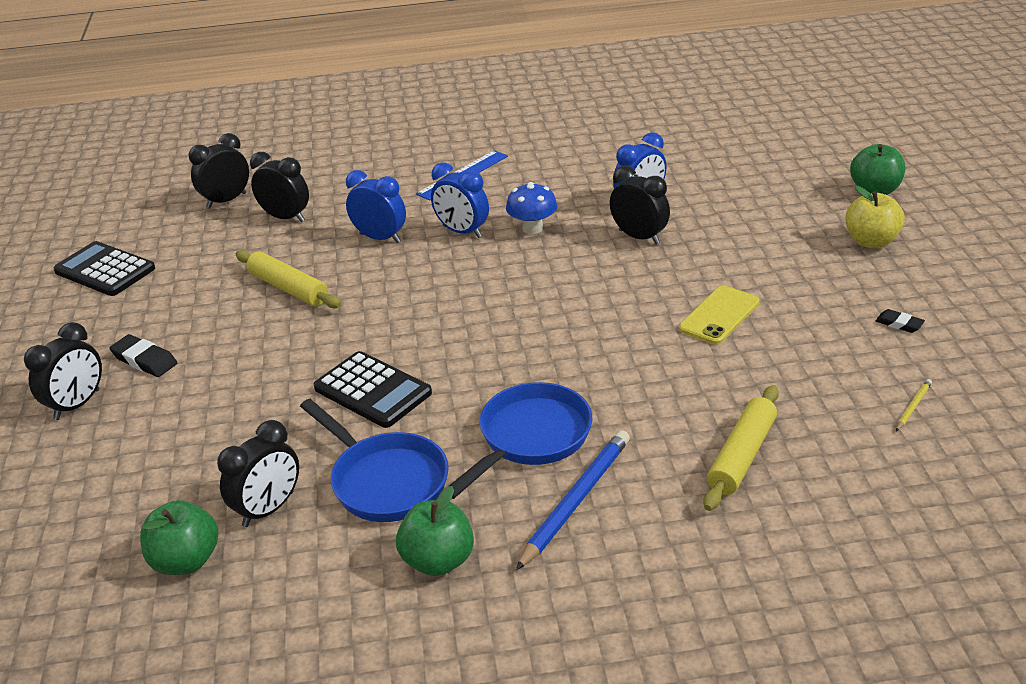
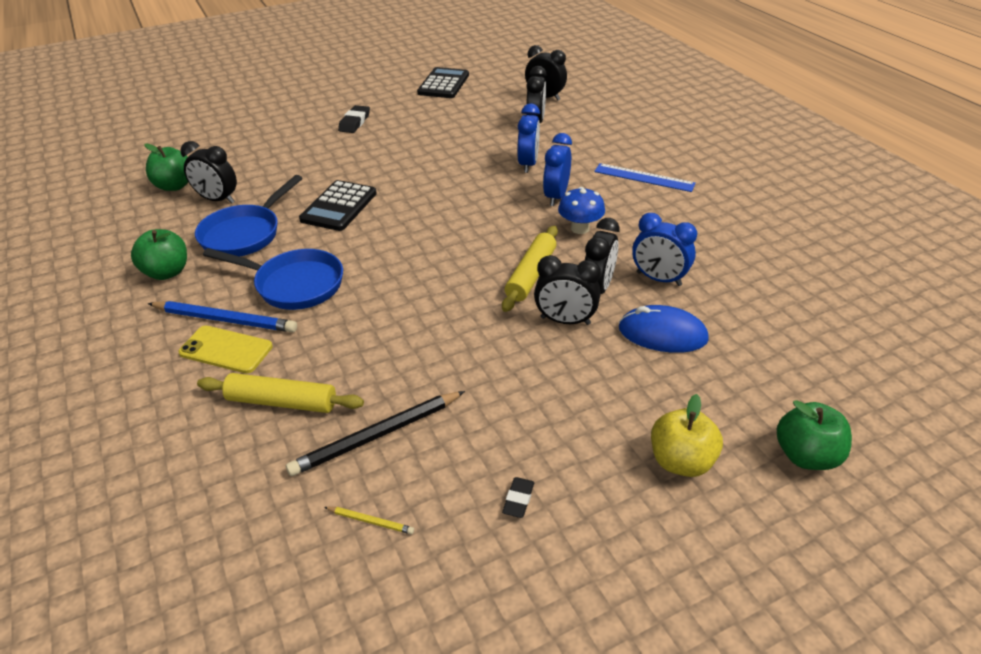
camera: 70 degrees right, 5 degrees up
(77, 405) = (308, 116): black clock -> black clock (565, 321)
(289, 288) = (447, 147): yellow rolling pin -> yellow rolling pin (531, 275)
(718, 218) = (662, 334): none -> blue mouse
(719, 315) = (486, 359): yellow phone -> yellow phone (226, 350)
(807, 394) = (377, 435): none -> black pencil

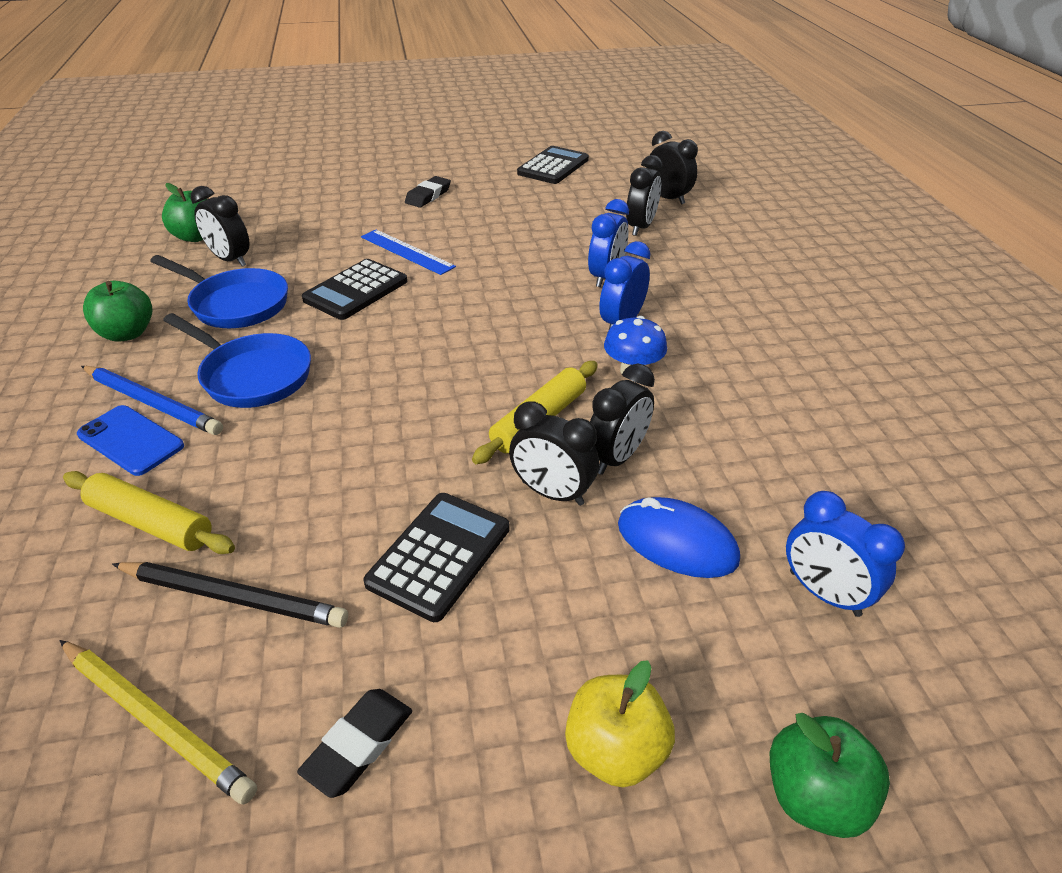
camera: 15 degrees right, 0 degrees up
(226, 350) = (130, 440): yellow phone -> blue phone
(245, 234) = (235, 304): blue pan -> blue pan turned 105 degrees counterclockwise
(370, 521) = (155, 721): yellow pencil -> yellow pencil, size x2.21
(377, 435) = (233, 597): black pencil -> black pencil turned 150 degrees counterclockwise
(509, 376) = (439, 555): none -> black calculator
(518, 499) = (358, 745): black eraser -> black eraser, size x1.59
(644, 177) = (749, 318): blue ruler -> blue ruler (407, 251)
(658, 279) = (707, 461): blue clock -> blue clock (824, 593)

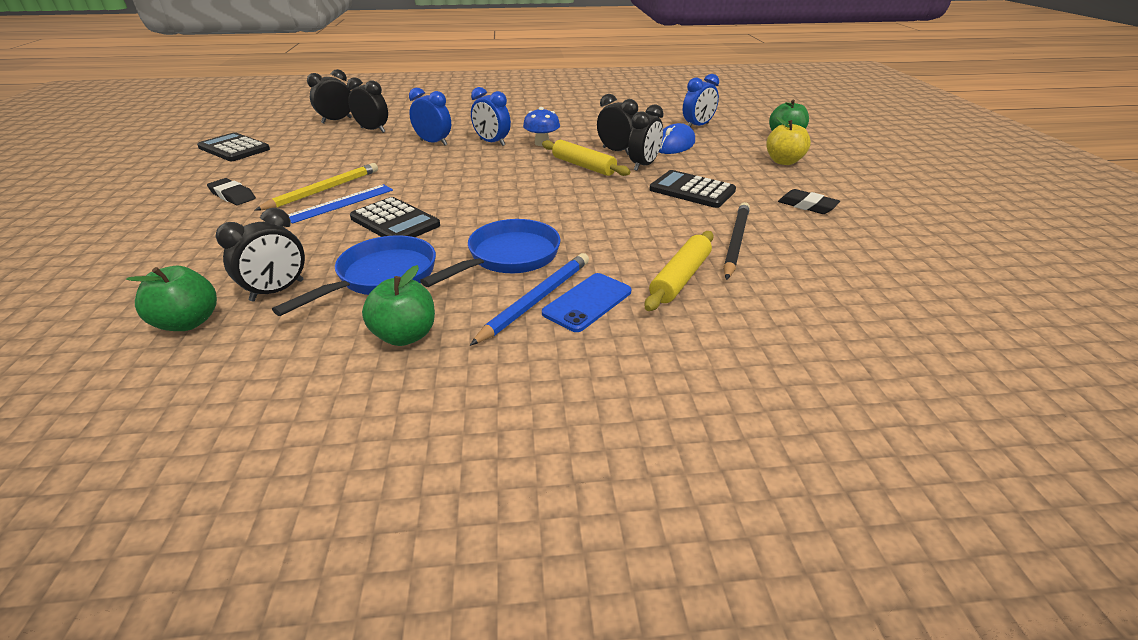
camera: 85 degrees left, 5 degrees down
(155, 721) = (822, 254): yellow pencil -> yellow pencil (323, 190)

